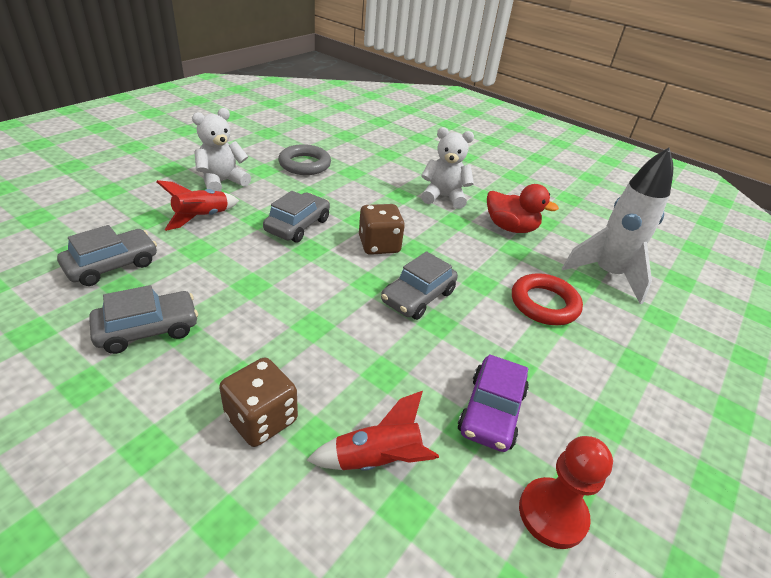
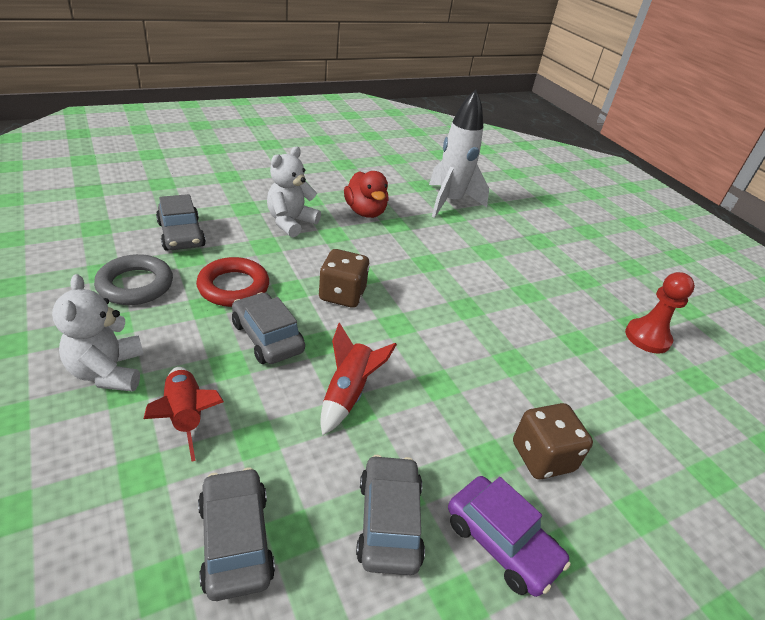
camera: 65 degrees left, 0 degrees up
(377, 460) = (596, 400): red rocket -> red rocket (348, 393)
(418, 296) = (430, 303): grey car -> grey car (181, 234)
(491, 411) = (565, 323): purple car -> purple car (501, 542)
(510, 228) = (365, 212): red duck -> red duck turned 105 degrees clockwise
(544, 304) = (468, 245): red ring -> red ring (233, 287)

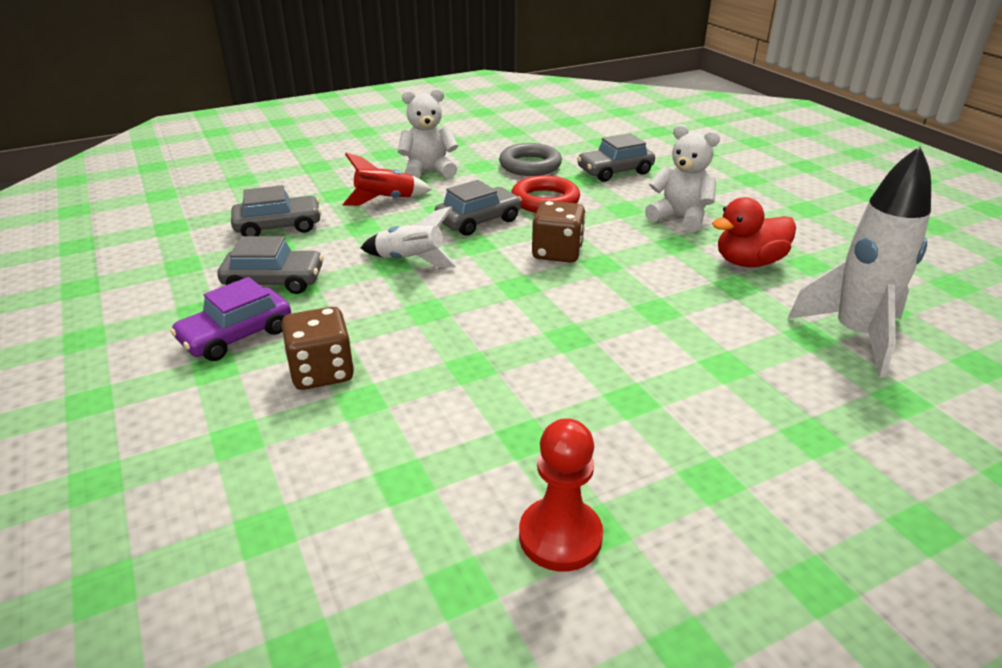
camera: 95 degrees right, 5 degrees down
(348, 393) = (410, 260): red rocket -> white rocket

